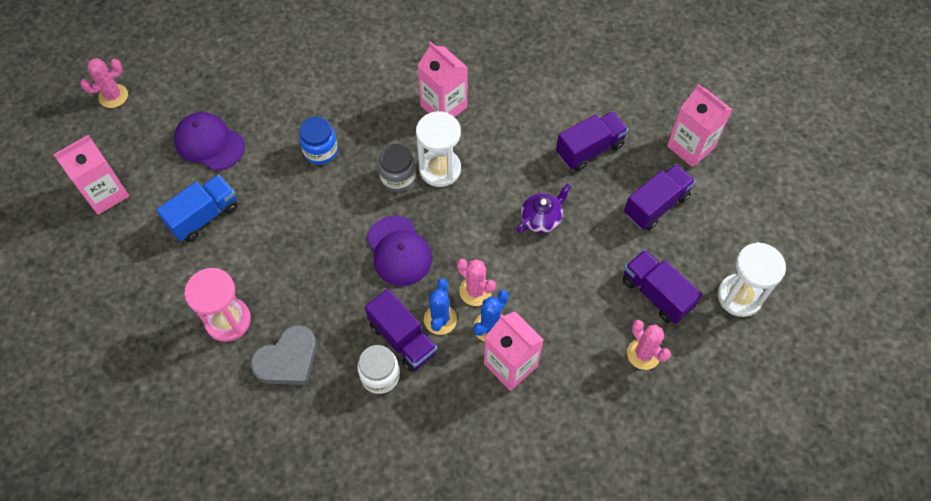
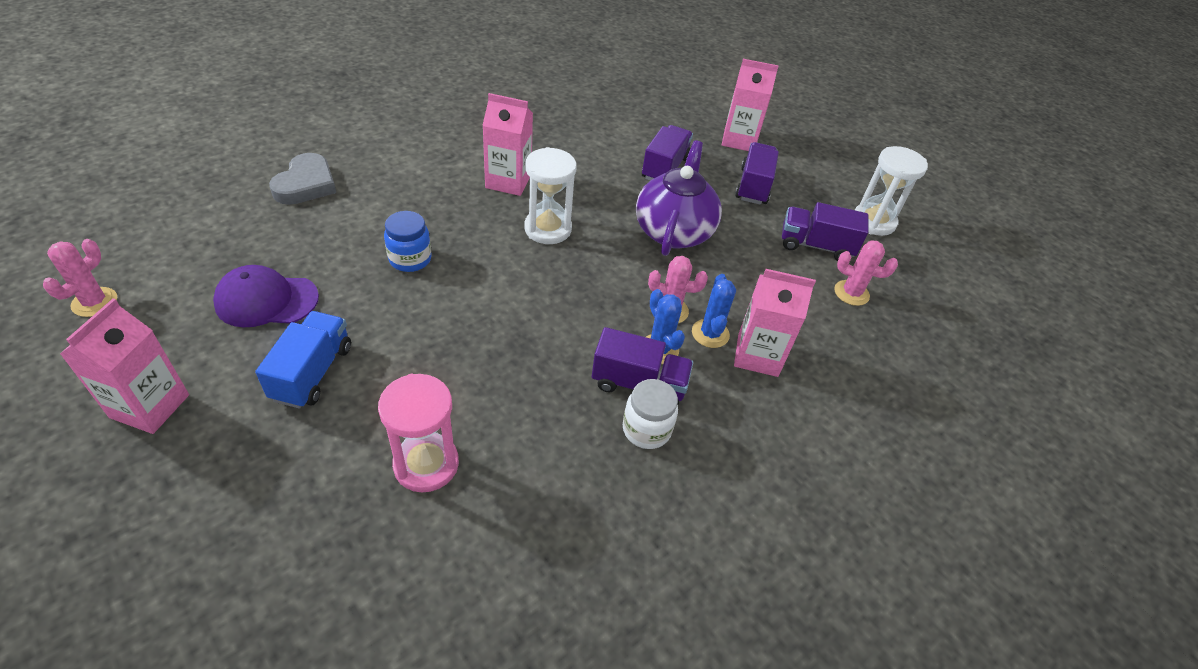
camera: 40 degrees left, 15 degrees down
(288, 360) = (532, 467): grey heart -> grey heart (306, 184)
(398, 178) = (512, 251): grey jar -> none
(399, 251) = (566, 310): purple cap -> none
(541, 219) = (674, 231): purple teapot -> purple teapot, size x1.87

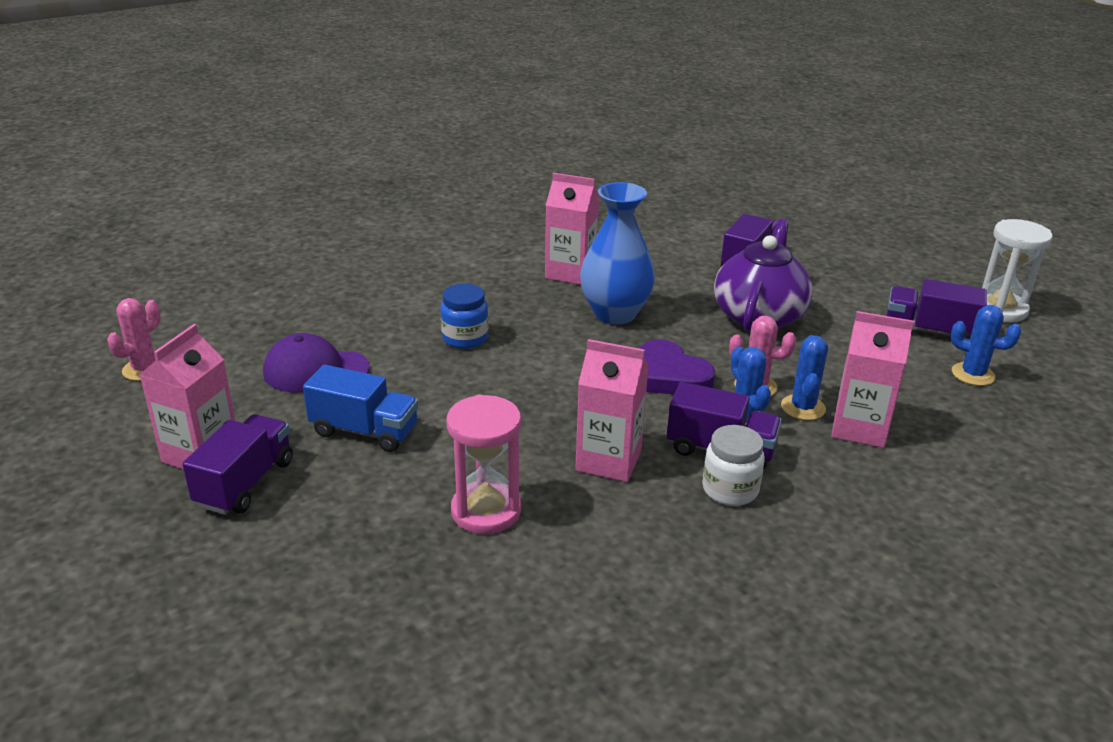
camera: 10 degrees right, 15 degrees down
(306, 184) = (354, 275): grey heart -> none
(312, 373) = (364, 431): blue truck -> blue truck turned 90 degrees clockwise
(548, 229) = (615, 314): white hourglass -> blue vase
(596, 300) = (670, 376): none -> purple heart
(739, 140) = (834, 236): pink carton -> pink carton (608, 460)
(753, 186) = (852, 277): purple truck -> purple truck (245, 483)
(851, 293) = (973, 374): pink cactus -> blue cactus

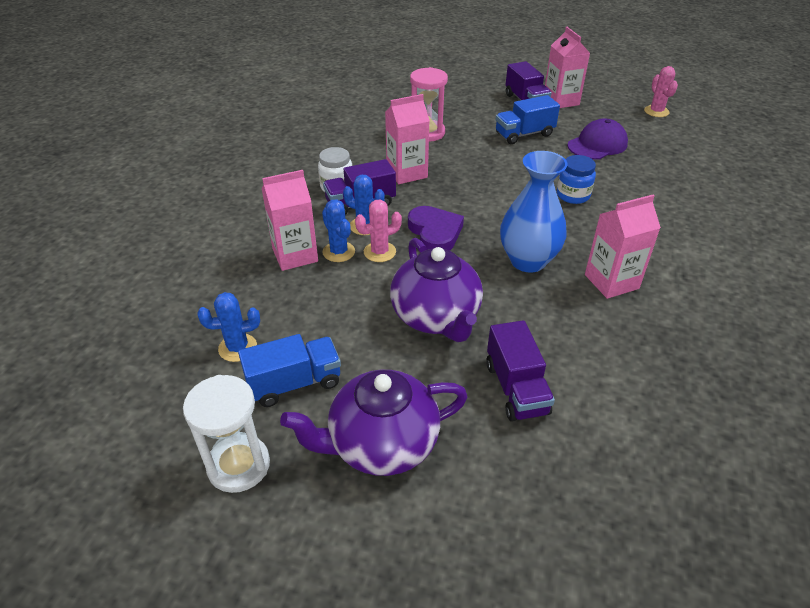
camera: 140 degrees right, 10 degrees up
(670, 376) = (435, 232): purple heart -> purple heart turned 60 degrees clockwise
(880, 278) = (381, 444): none -> purple teapot
(929, 331) = (294, 383): purple truck -> blue truck

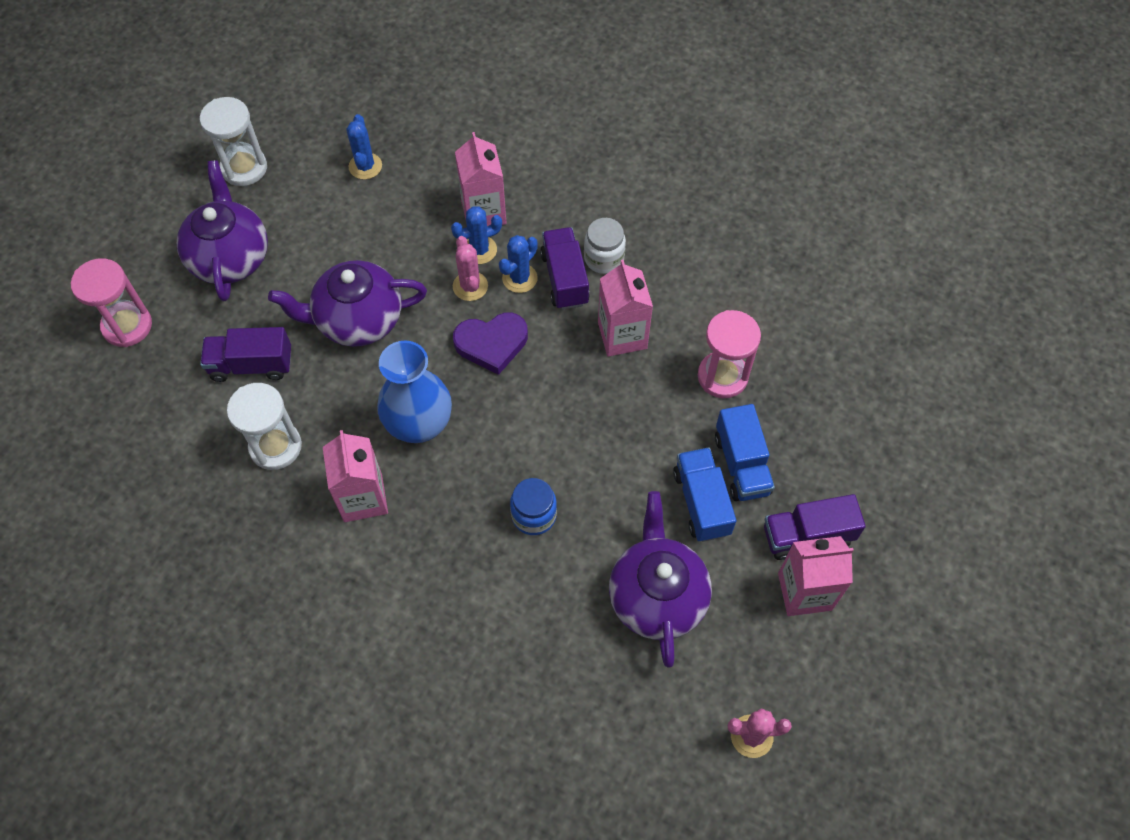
camera: 100 degrees right, 20 degrees up
(294, 383) = (311, 204): blue truck -> blue truck (741, 464)
(510, 532) = (127, 326): none -> pink hourglass
(596, 348) = (275, 446): none -> white hourglass
(597, 144) = (657, 596): purple cap -> purple teapot

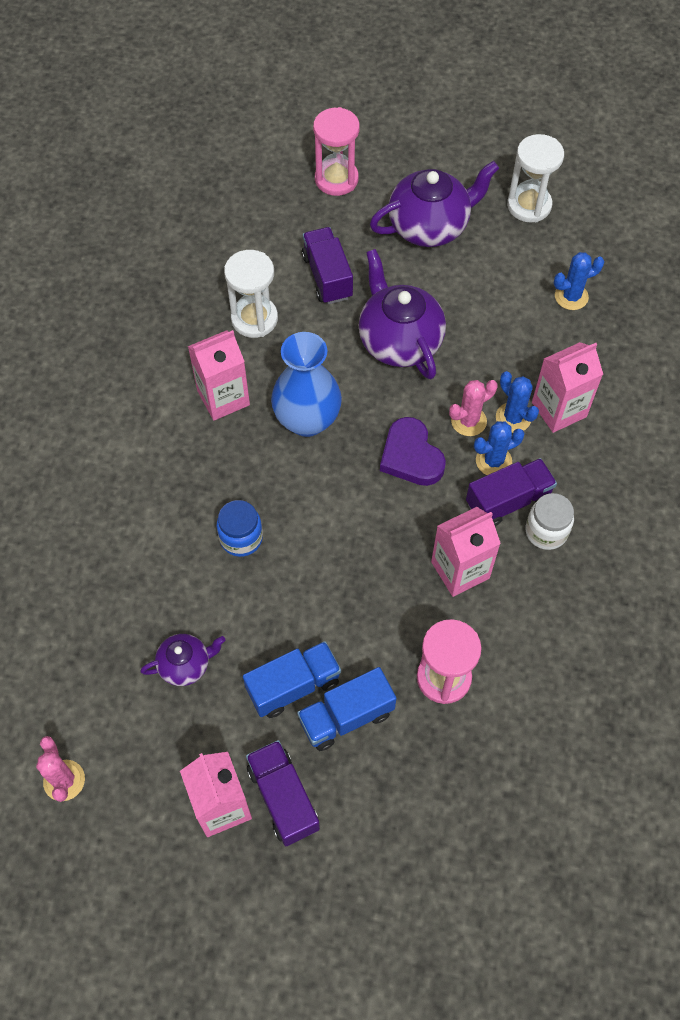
camera: 75 degrees right, 0 degrees up
(519, 278) = (493, 461): blue cactus -> blue cactus turned 45 degrees counterclockwise
(657, 596) = (185, 665): purple teapot -> purple teapot, size x0.54

